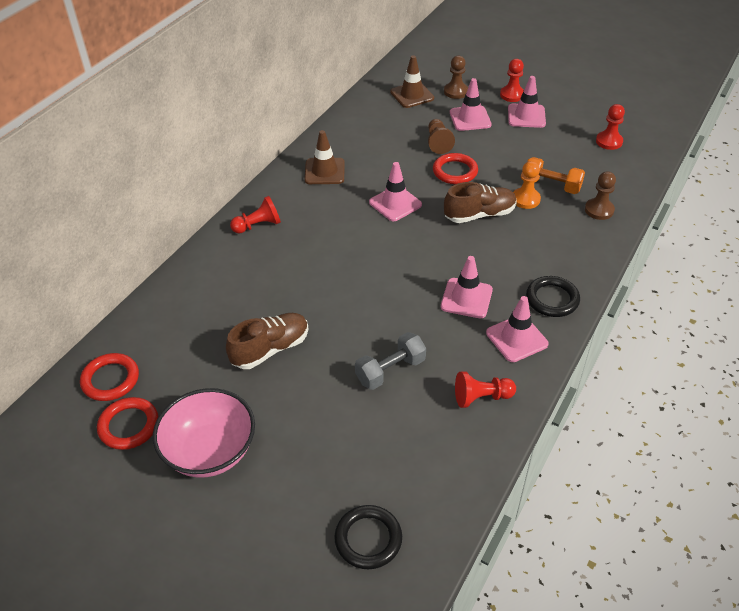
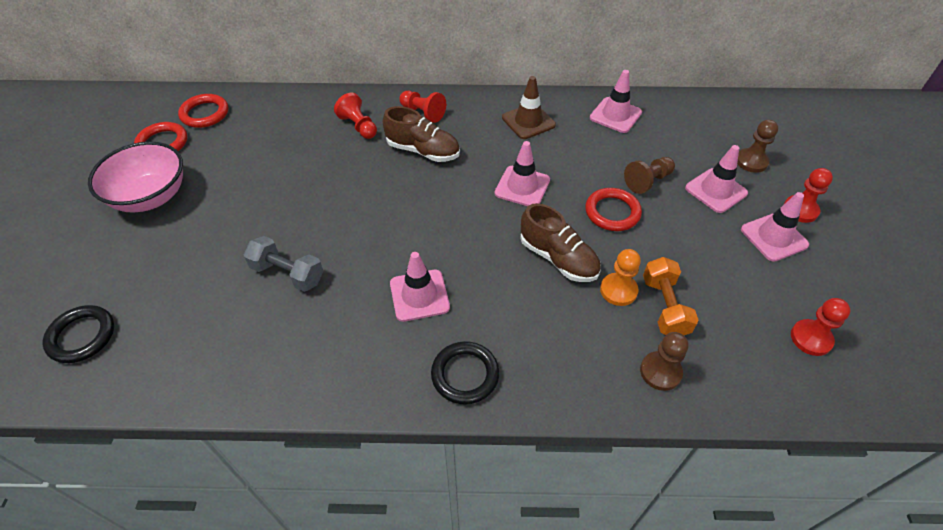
camera: 60 degrees right, 5 degrees up
(270, 349) = (276, 183): brown shoe -> brown shoe (423, 151)
(412, 95) = (707, 132): brown traffic cone -> none
(481, 397) = (283, 360): red pawn -> red pawn (358, 126)
(516, 338) = (383, 362): pink traffic cone -> pink traffic cone (615, 115)

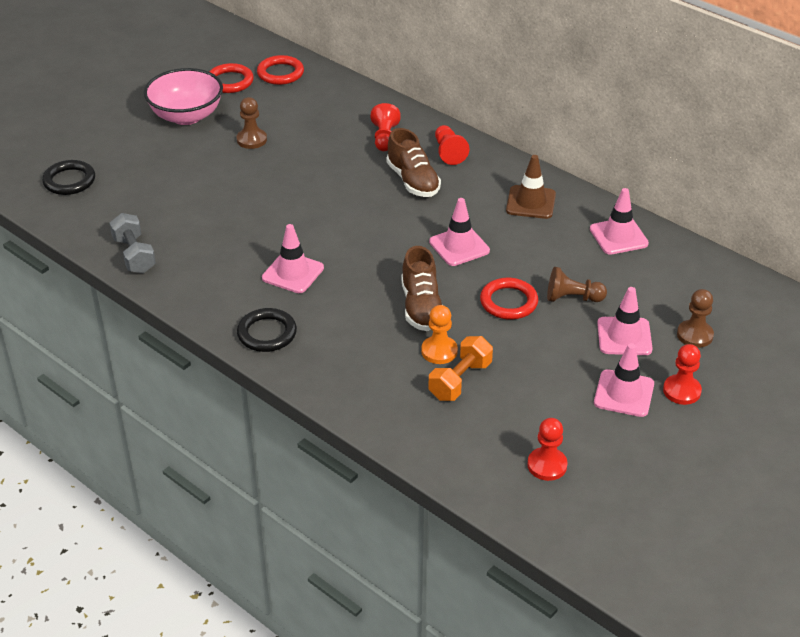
camera: 40 degrees right, 10 degrees down
(287, 273) = (222, 212): grey dumbbell -> grey dumbbell (134, 255)
(660, 372) = (400, 412): brown pawn -> brown pawn (251, 140)

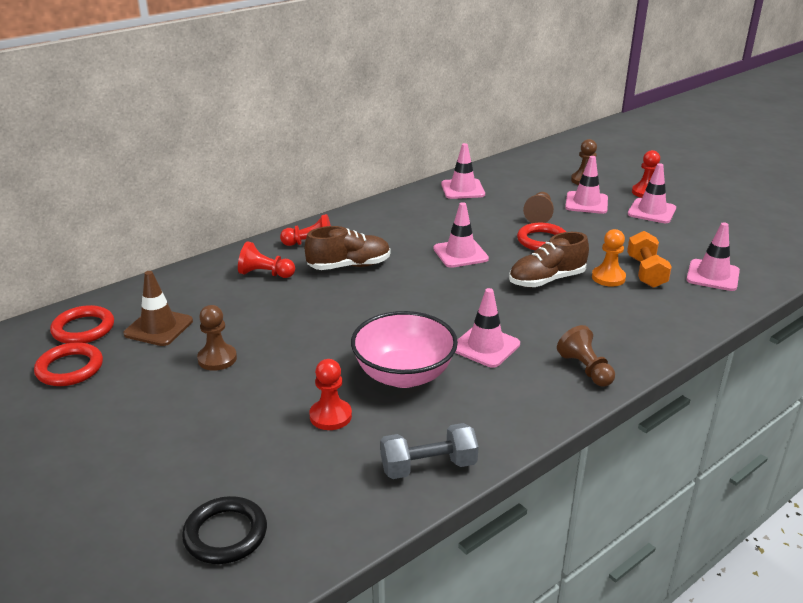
camera: 80 degrees left, 10 degrees down
(186, 116) = (126, 409): pink bowl -> pink bowl (404, 375)
(267, 333) = (585, 369): black ring -> brown pawn
(421, 307) = (546, 280): brown shoe -> brown shoe turned 150 degrees clockwise
(460, 380) = (646, 272): orange dumbbell -> orange dumbbell turned 45 degrees clockwise
(468, 435) = (712, 275): none -> pink traffic cone
(531, 202) = (405, 216): brown traffic cone -> brown traffic cone (158, 327)
(547, 465) = (738, 248): red pawn -> red pawn (330, 416)

